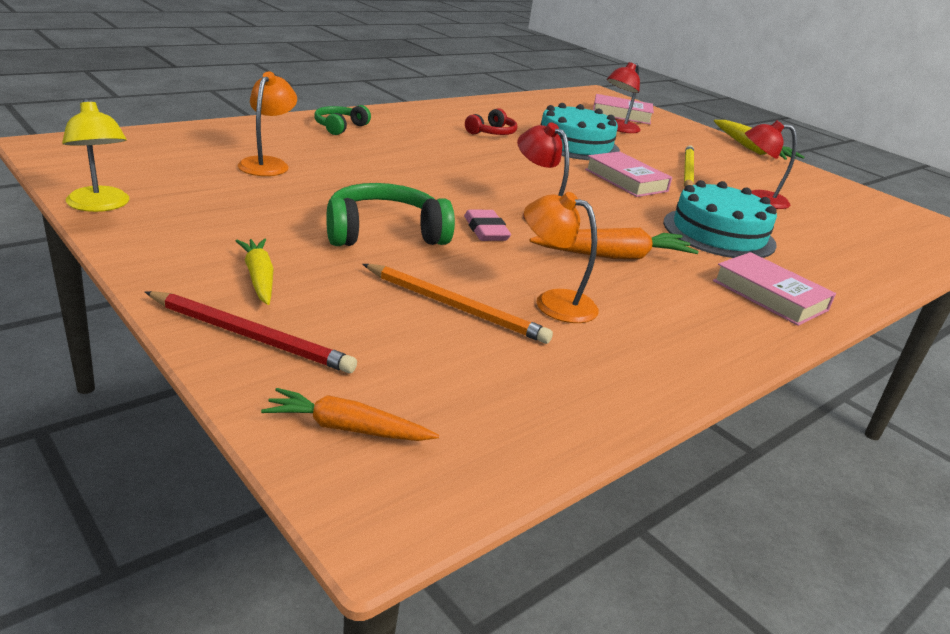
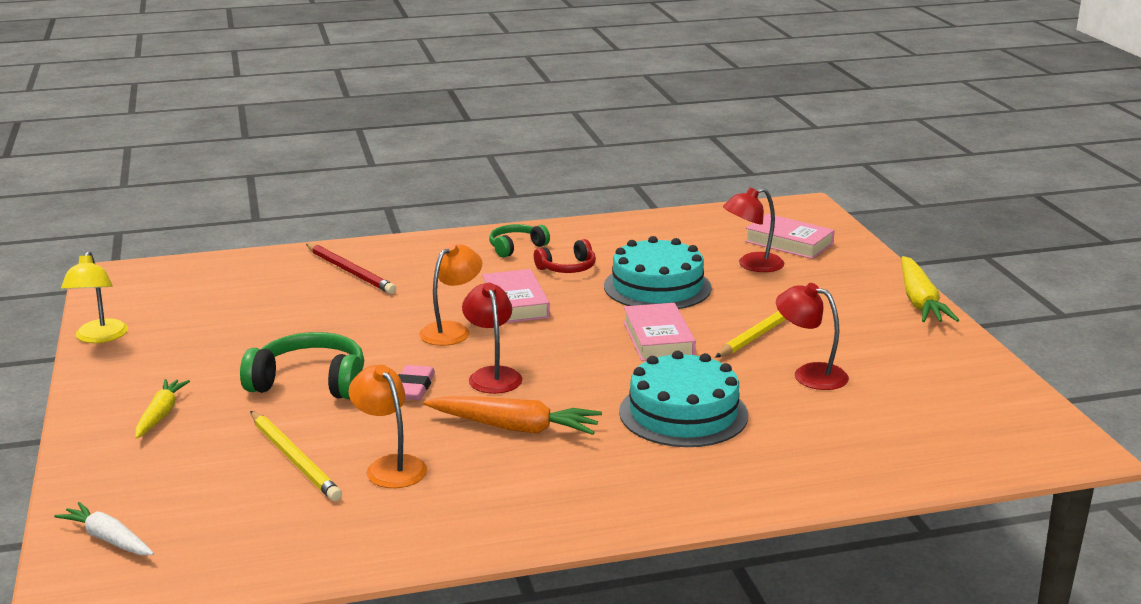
camera: 30 degrees right, 5 degrees down
(250, 336) = (109, 462): red pencil -> red pencil (350, 271)
(267, 164) = (278, 300): orange lamp -> orange lamp (451, 330)
(340, 127) = (396, 257): green headphones -> green headphones (516, 247)
(347, 428) = (108, 539): orange carrot -> white carrot
(455, 307) = (294, 459): orange pencil -> yellow pencil
(769, 295) = (636, 488): pink book -> pink book (515, 303)

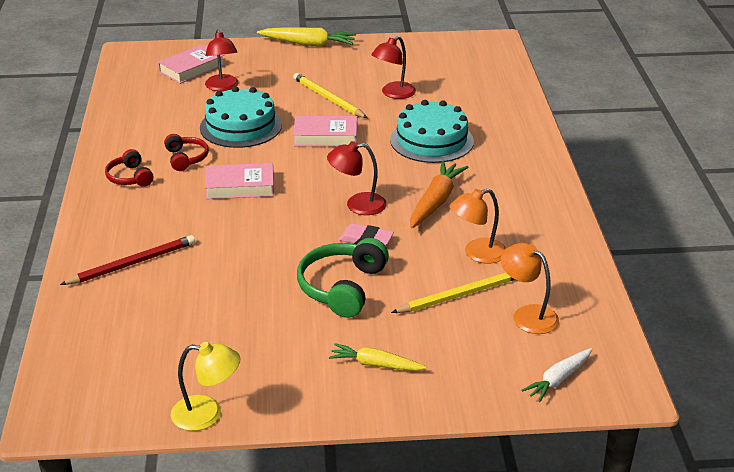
camera: 80 degrees left, 10 degrees up
(451, 330) = (276, 218): orange lamp -> orange lamp (527, 315)
(516, 247) = (130, 177): green headphones -> red headphones

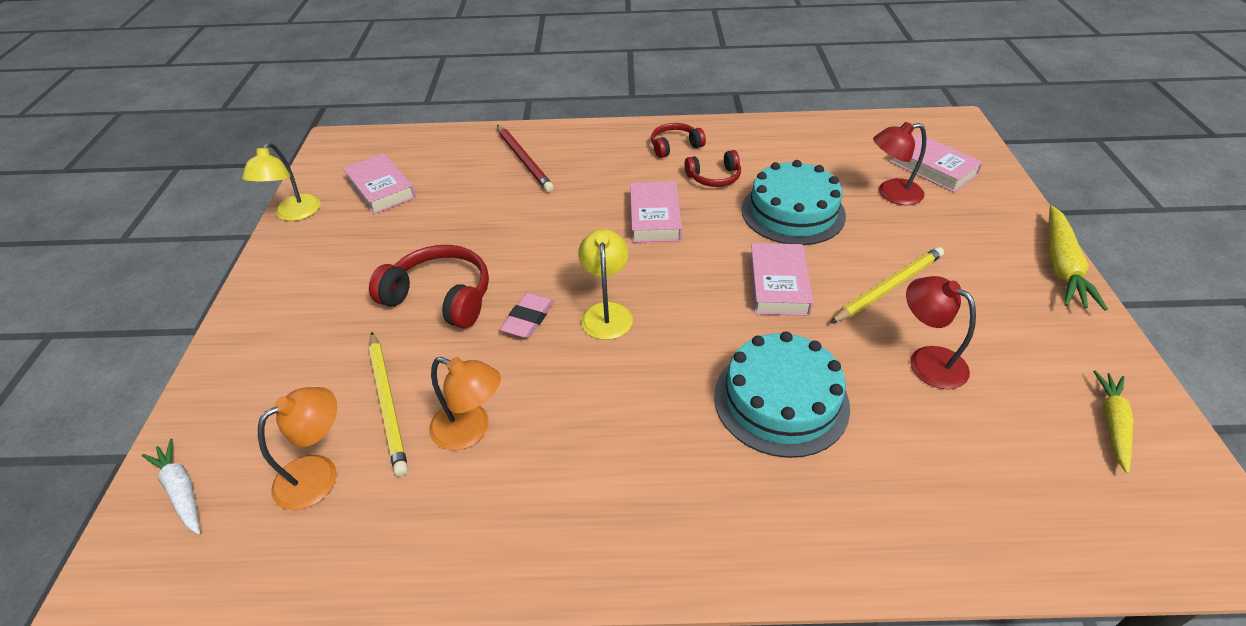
camera: 95 degrees right, 10 degrees up
(167, 356) = (381, 189): none -> pink book
(342, 287) = (440, 297): green headphones -> red headphones
(357, 205) = (606, 312): red lamp -> yellow lamp
(375, 364) = (300, 320): yellow carrot -> yellow carrot (1112, 424)
(435, 201) = (606, 393): orange carrot -> none
(477, 253) = (470, 430): orange lamp -> orange lamp turned 135 degrees clockwise

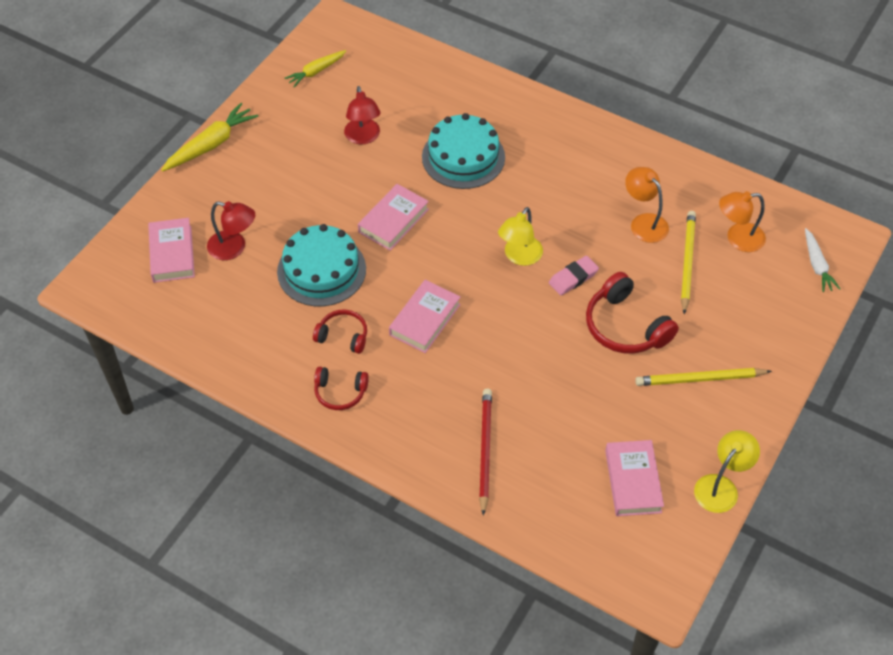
camera: 150 degrees left, 10 degrees up
(888, 287) = (329, 185): yellow pencil -> yellow pencil (700, 379)

